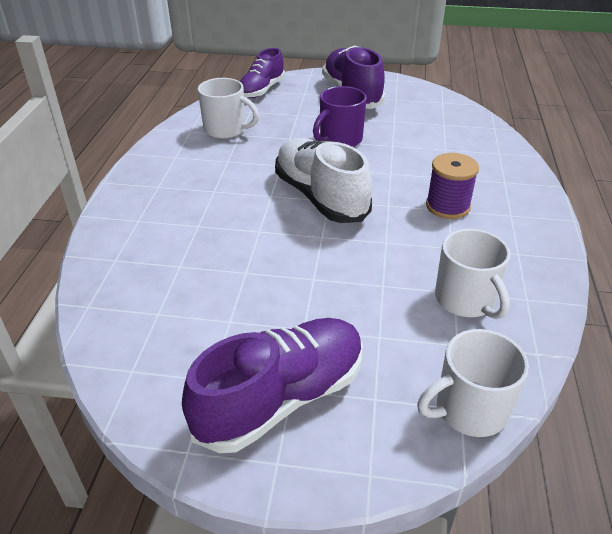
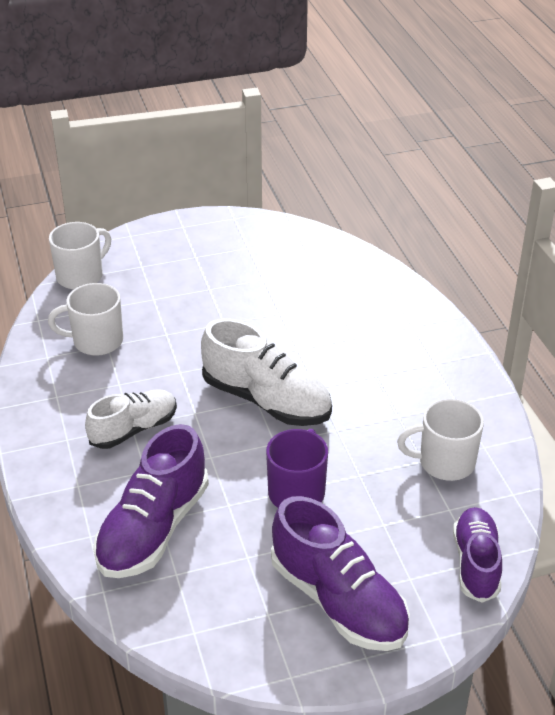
camera: 155 degrees right, 0 degrees up
(281, 398) = (198, 250): purple shoe -> purple shoe (153, 529)
(447, 206) = (134, 429): purple spool -> white shoe
(465, 300) = (96, 341): white mug -> white mug turned 45 degrees counterclockwise

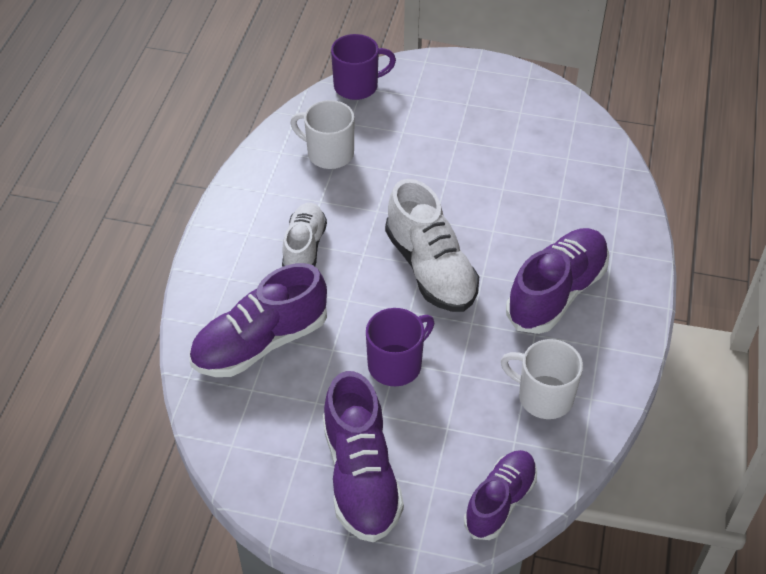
camera: 30 degrees right, 10 degrees up
(81, 276) = (357, 86): white mug -> purple mug
(134, 429) = (304, 248): white shoe -> white shoe turned 75 degrees counterclockwise
(391, 376) = (557, 293): none -> purple shoe

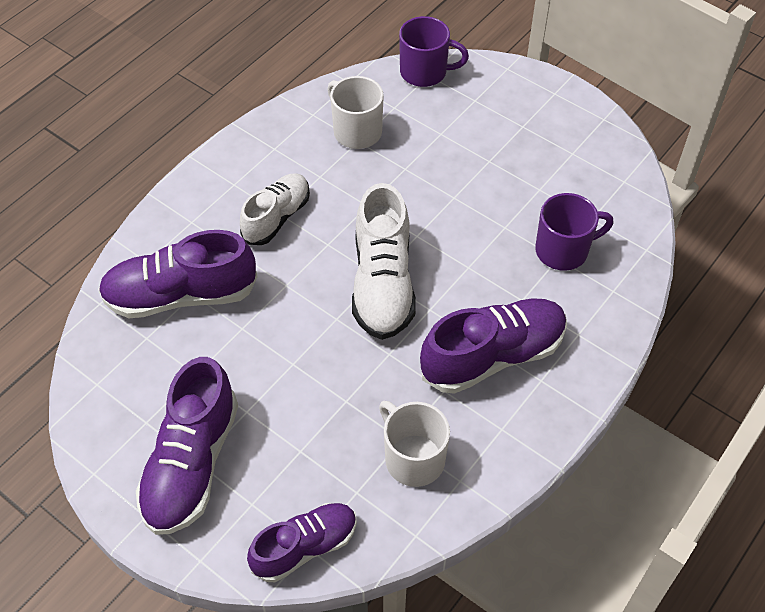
camera: 25 degrees right, 5 degrees up
(396, 364) = (291, 367): purple mug -> purple mug (563, 250)

